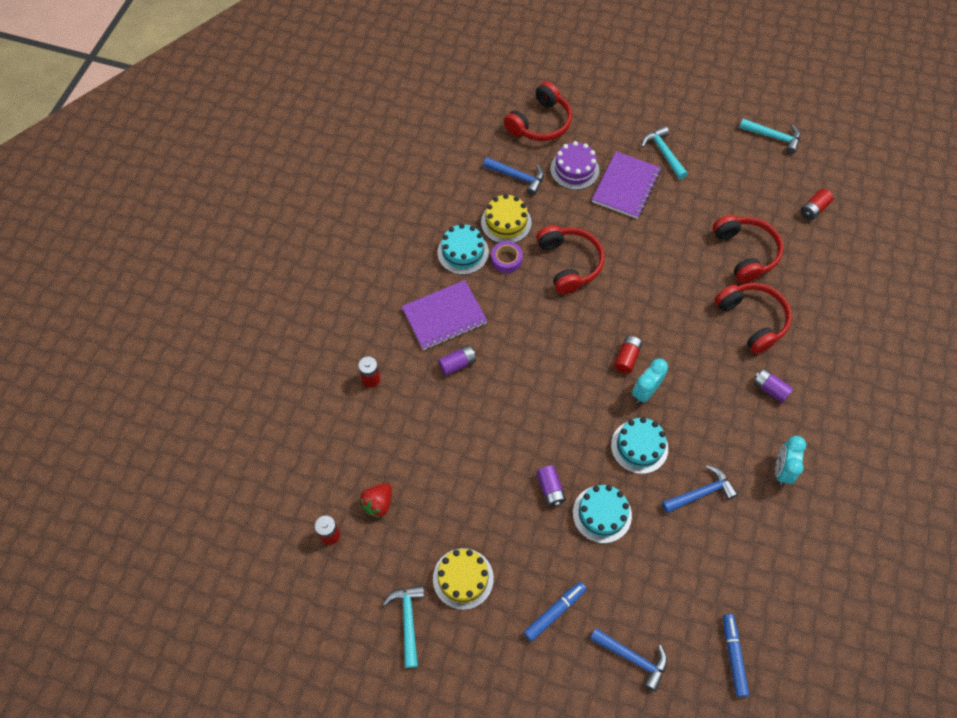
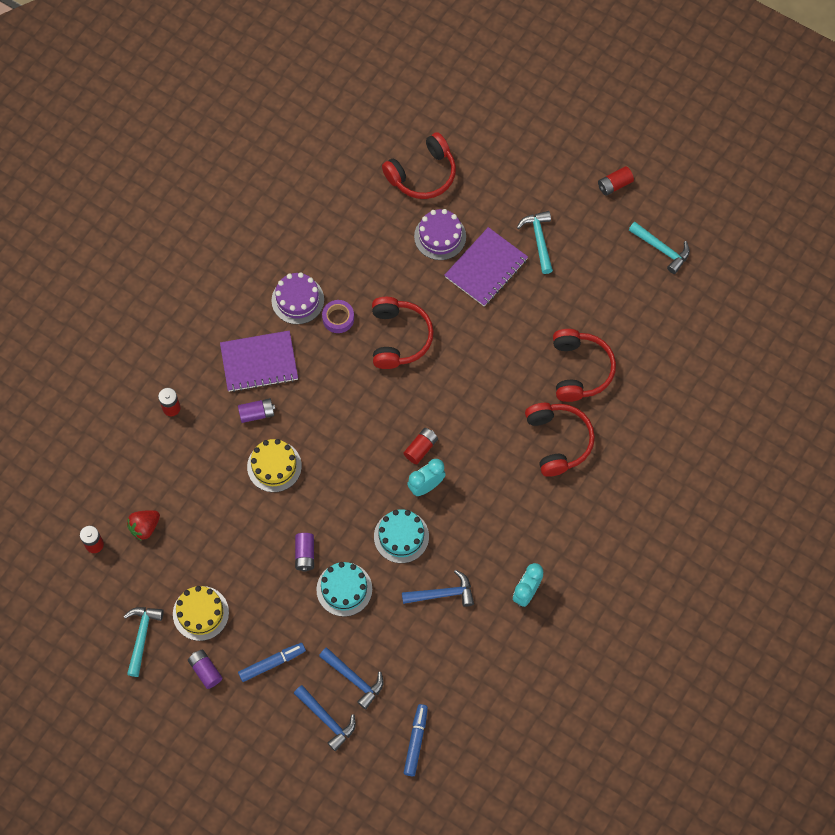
camera: 15 degrees right, 5 degrees up
(463, 252) = (297, 300): turquoise cake -> purple cake
(506, 222) = (350, 278): yellow cake -> yellow cake (274, 466)
(517, 177) = (378, 231): blue hammer -> blue hammer (354, 679)
(770, 389) = (547, 513): purple battery -> purple battery (205, 671)
(813, 209) = (669, 340): red battery -> red battery (614, 185)

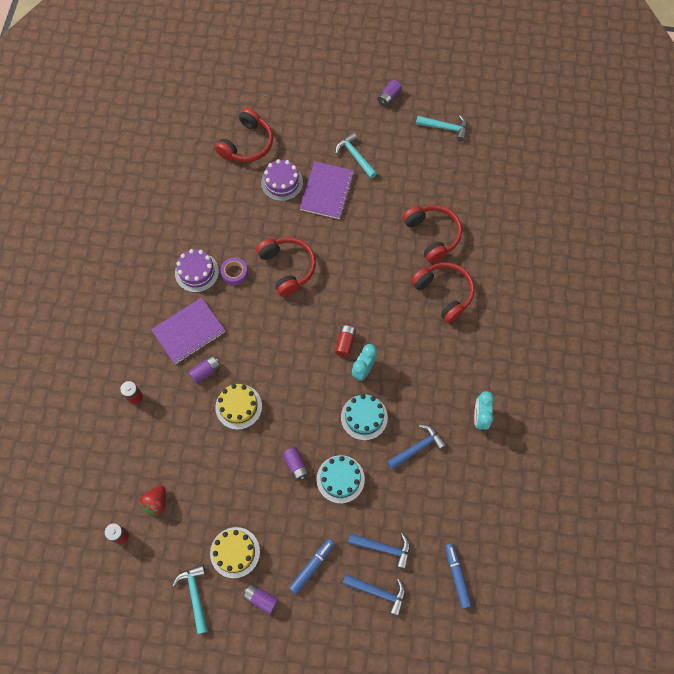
camera: 25 degrees left, 0 degrees up
(614, 185) = (389, 97): red battery -> purple battery

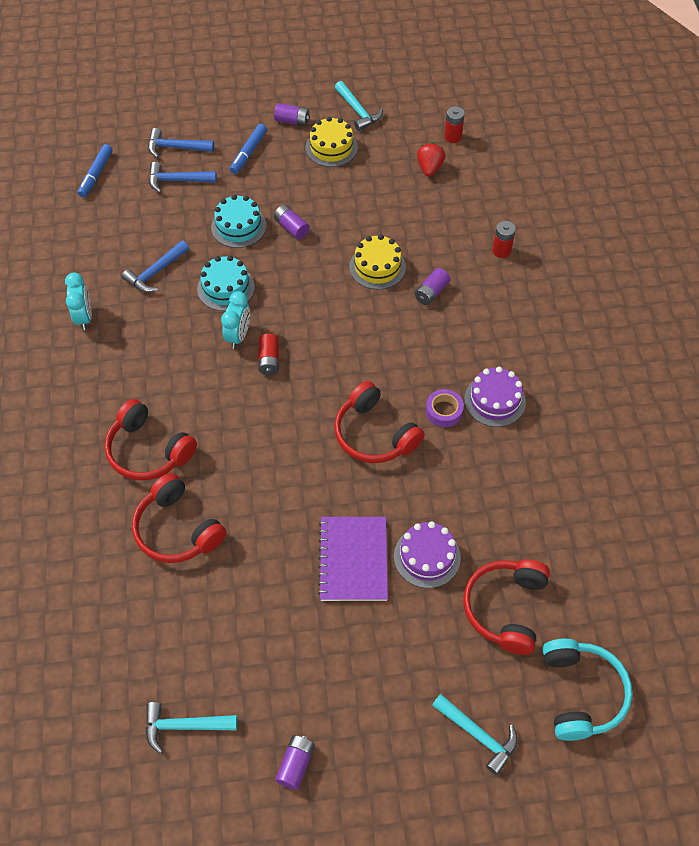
camera: 165 degrees right, 10 degrees down
(189, 331) = (471, 329): purple notebook -> none
(225, 94) = (581, 693): none -> turquoise headphones
(355, 156) = (325, 631): turquoise hammer -> turquoise hammer (478, 735)
(457, 576) = (96, 174): blue marker -> blue marker turned 45 degrees clockwise

